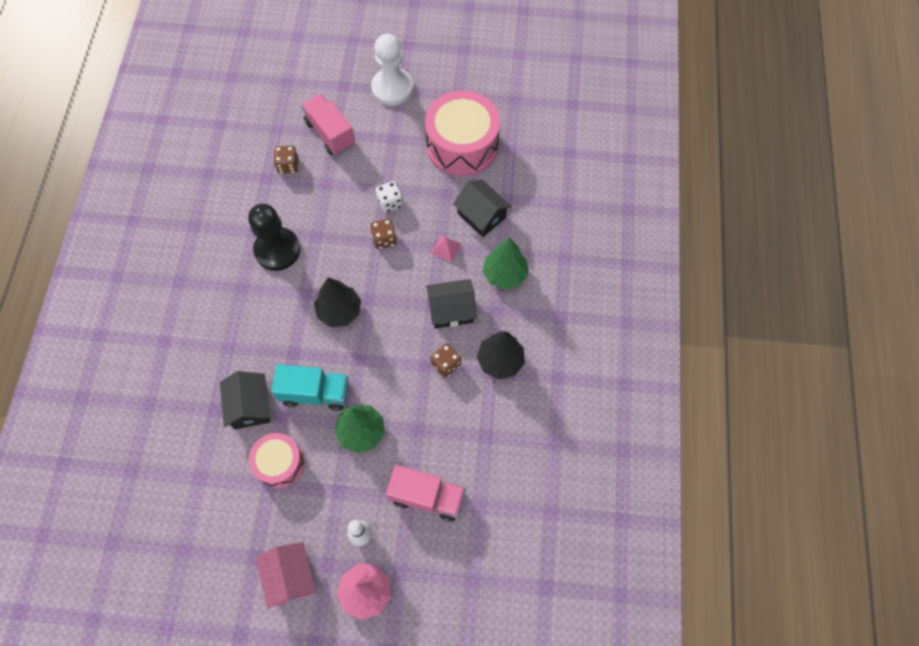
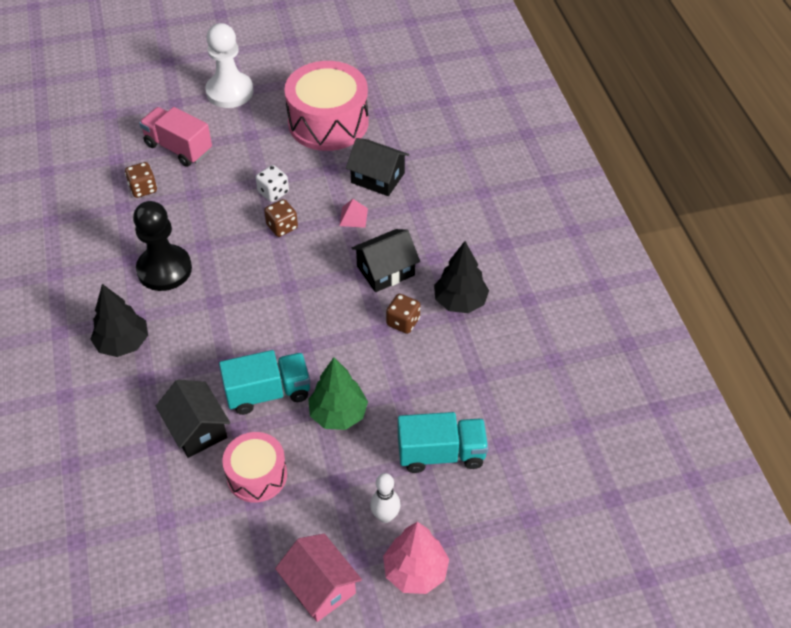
camera: 20 degrees left, 15 degrees down
(339, 311) = (261, 307): black tree -> black tree (123, 343)
(427, 496) = (441, 453): pink truck -> turquoise truck
(505, 274) = (427, 223): green tree -> none

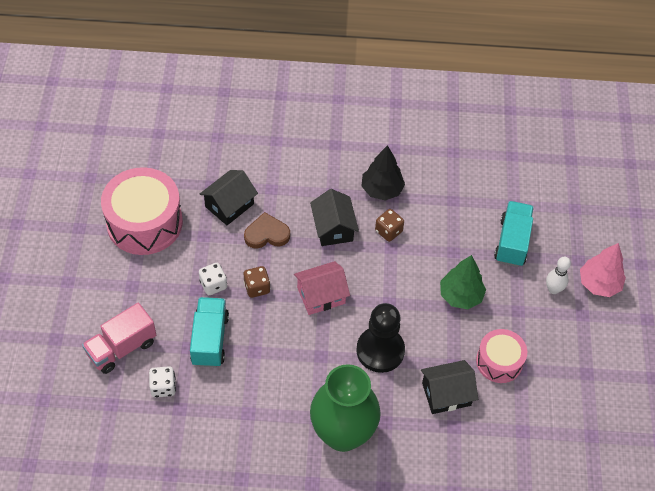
camera: 75 degrees left, 5 degrees up
(123, 343) = (343, 434): black tree -> green vase
(143, 189) = (163, 387): brown dice -> white dice
(164, 269) = (271, 387): black pawn -> black pawn (380, 350)
(229, 92) = (64, 290): white pawn -> none
(268, 392) = (426, 337): turquoise truck -> turquoise truck (210, 340)
(320, 586) = (598, 343): pink house -> pink house (321, 295)
(353, 217) = (266, 234): pink pyramid -> brown heart

